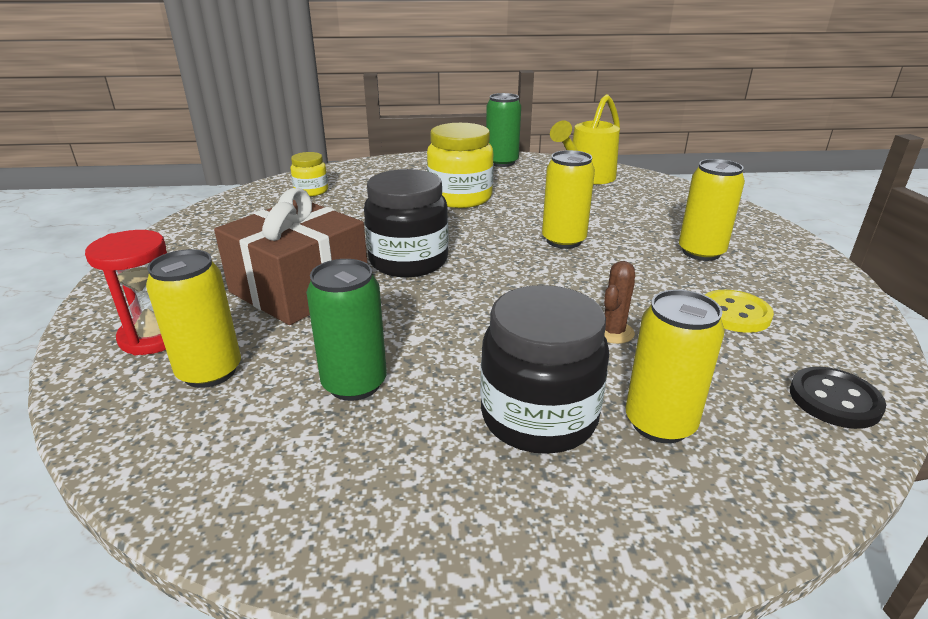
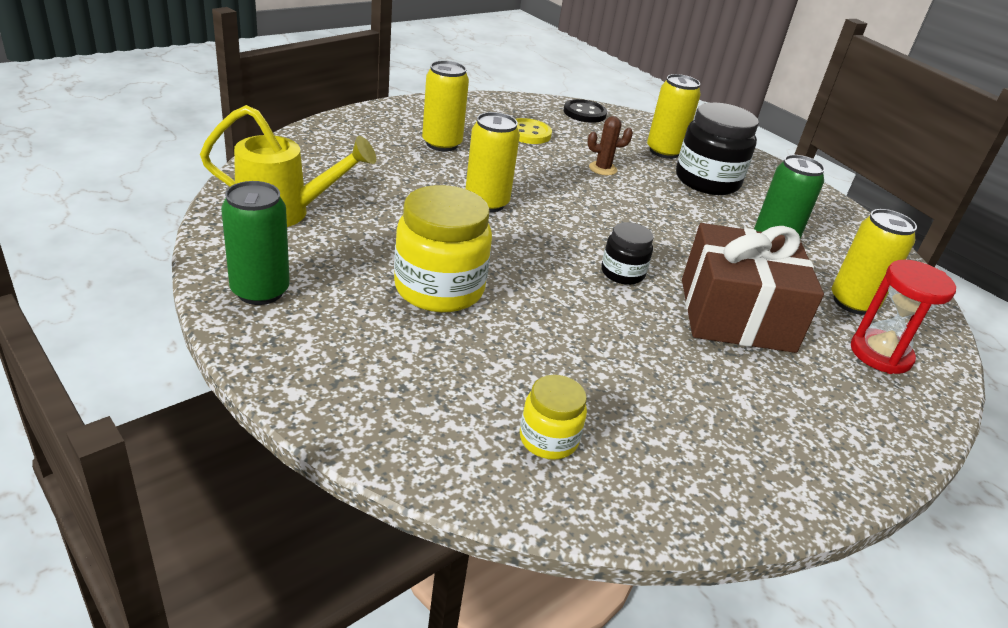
camera: 130 degrees left, 5 degrees up
(408, 261) = (622, 273): black jar -> black jar, size x0.54

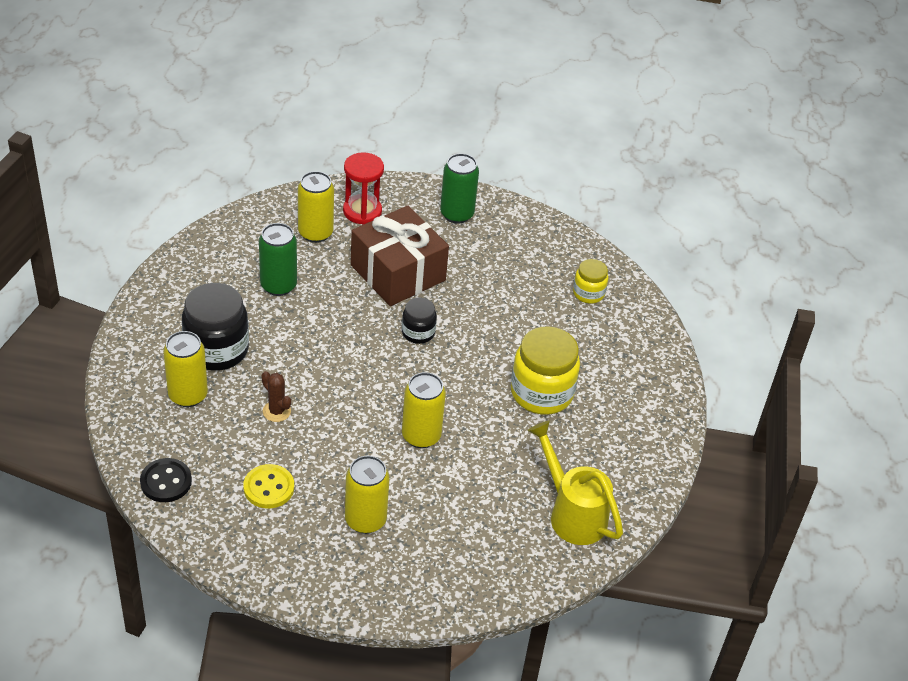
camera: 130 degrees left, 10 degrees up
(260, 291) = (643, 455): green can -> green can (457, 214)

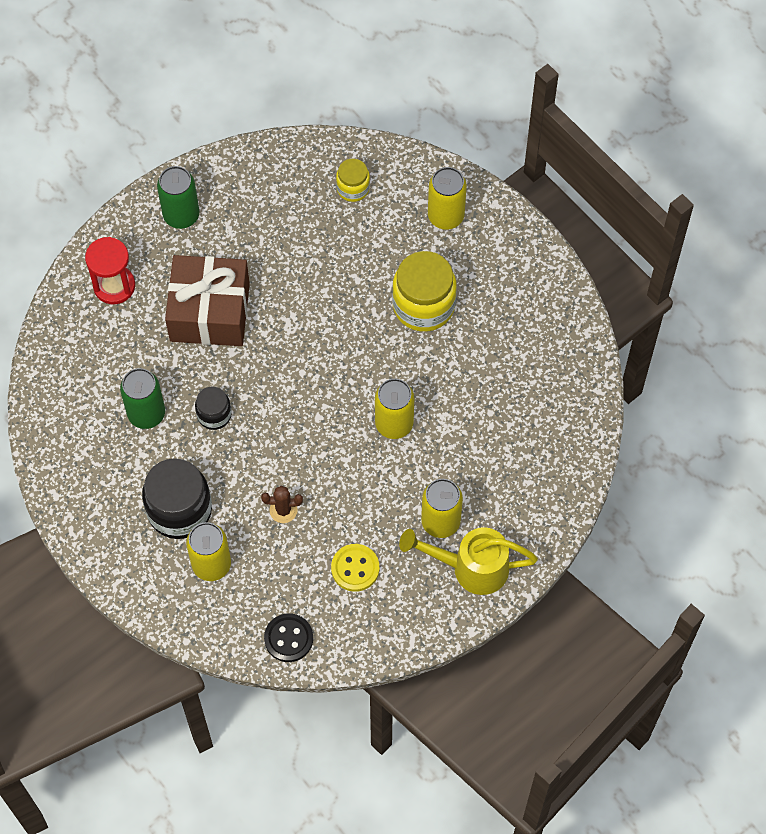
camera: 45 degrees left, 20 degrees up
(315, 233) = (108, 341): yellow can -> yellow can (445, 216)
(418, 332) = (288, 346): black jar -> black jar (214, 415)
(571, 513) = (549, 376): yellow watering can -> yellow watering can (470, 567)

